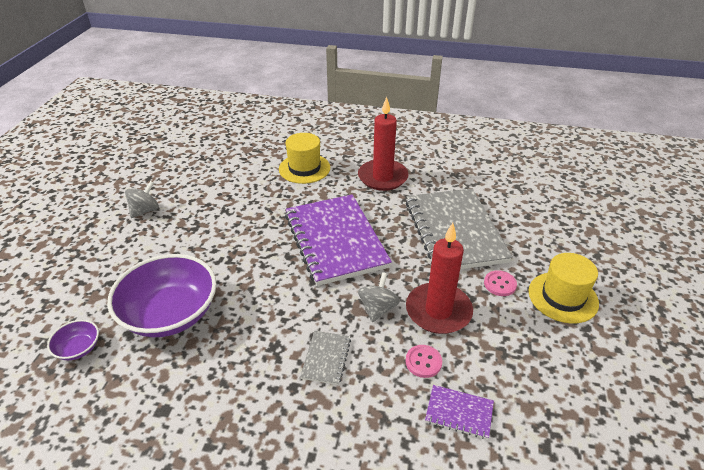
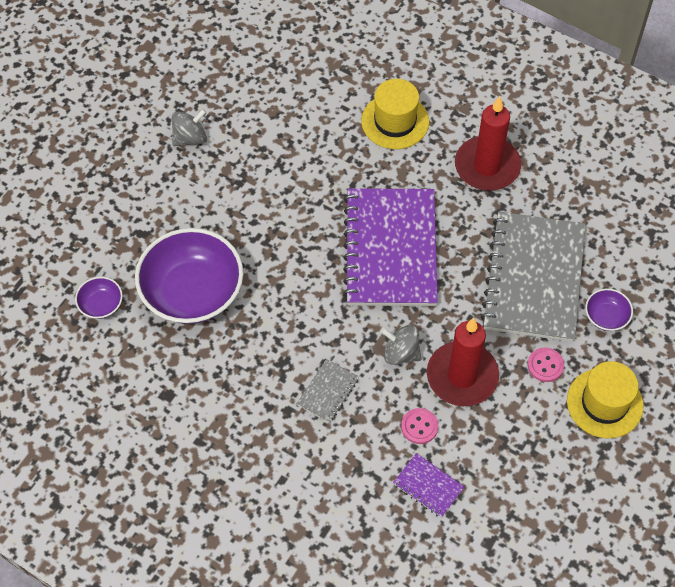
camera: 20 degrees right, 20 degrees up
(378, 308) = (401, 353): grey spinning top -> grey spinning top turned 105 degrees counterclockwise
(522, 240) = (606, 316): none -> purple bowl

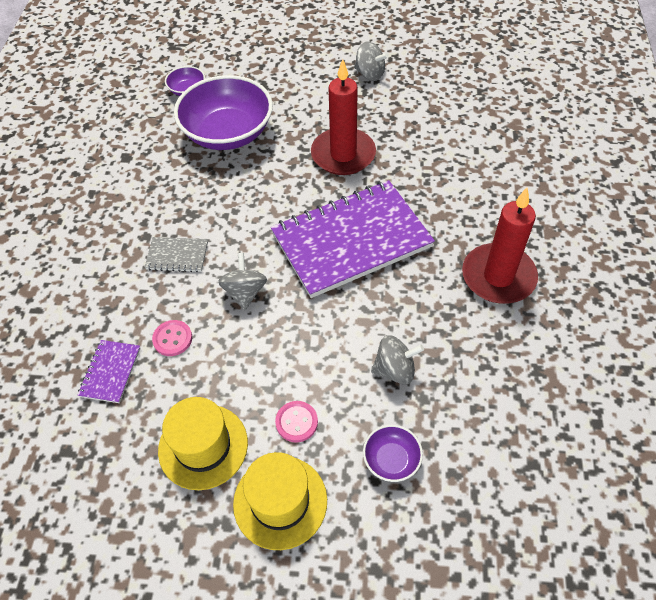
camera: 65 degrees right, 5 degrees down
(395, 121) = (491, 188): yellow hat -> yellow hat (203, 446)
(462, 376) = (245, 352): red candle -> red candle (343, 154)
(534, 278) = (395, 370): grey notebook -> grey spinning top

